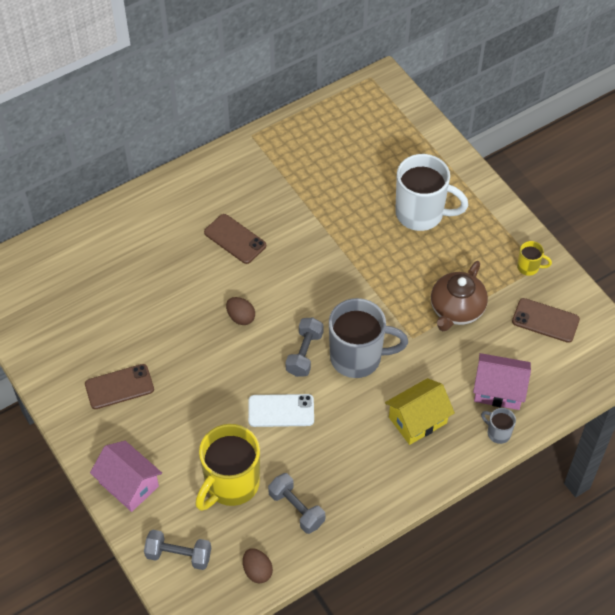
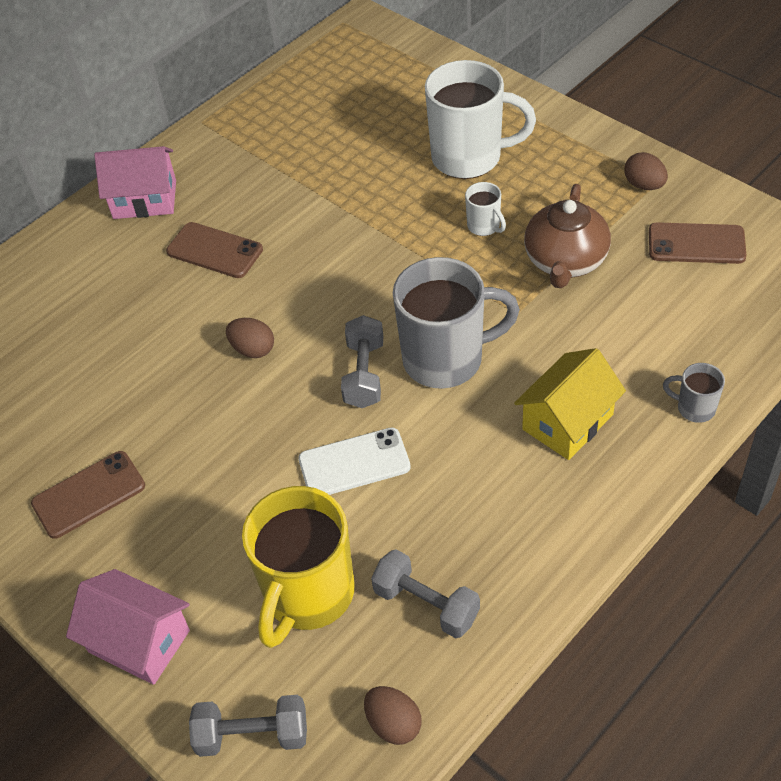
camera: 10 degrees left, 5 degrees down
(413, 269) = (484, 226): none -> white mug
(498, 390) = (670, 350): pink house -> pink house (145, 199)
(529, 267) = (644, 185): yellow mug -> brown egg

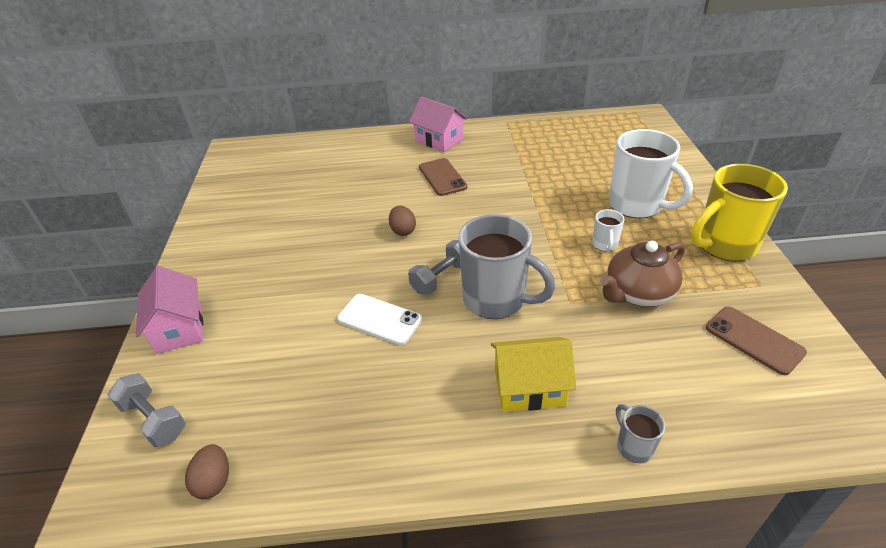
camera: 40 degrees right, 10 degrees down
(88, 495) = (252, 247): brown phone -> none
(308, 595) = (271, 369): yellow mug -> yellow mug (724, 245)
(426, 604) = (317, 427): grey dumbbell -> none
(644, 185) = (748, 281): brown egg -> none

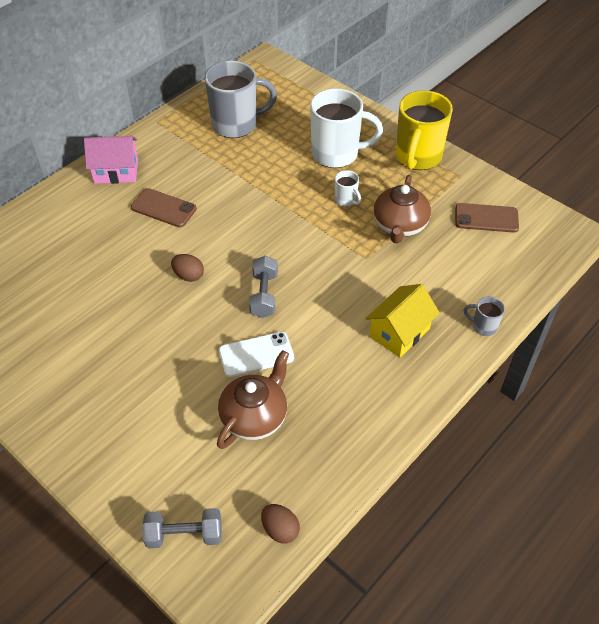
camera: 45 degrees left, 10 degrees up
(179, 328) = (107, 469): pink house -> none
(317, 367) = (254, 417): none -> brown teapot
(496, 300) = (319, 287): grey mug -> grey mug (236, 124)

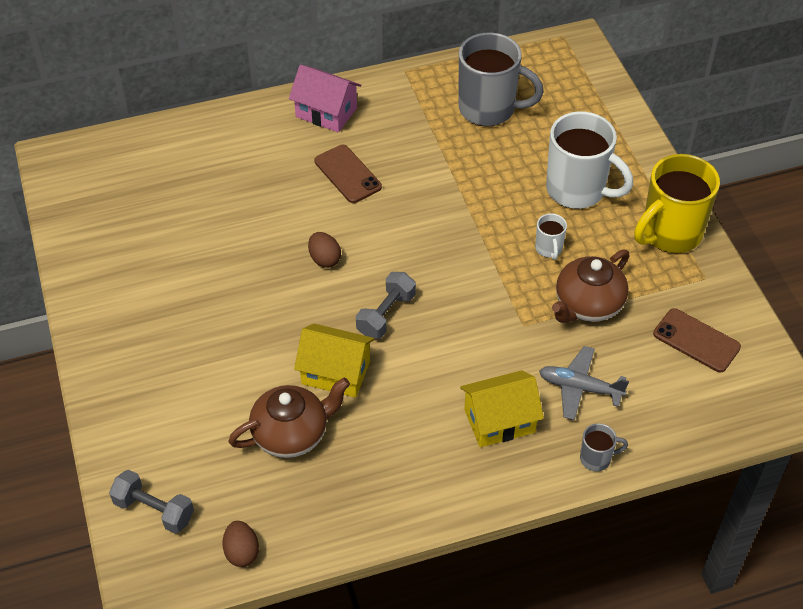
camera: 30 degrees right, 0 degrees up
(256, 354) = (336, 372): white phone -> yellow house
(436, 283) = (580, 388): none -> grey plane
(483, 326) = (596, 458): grey mug -> grey mug turned 120 degrees clockwise

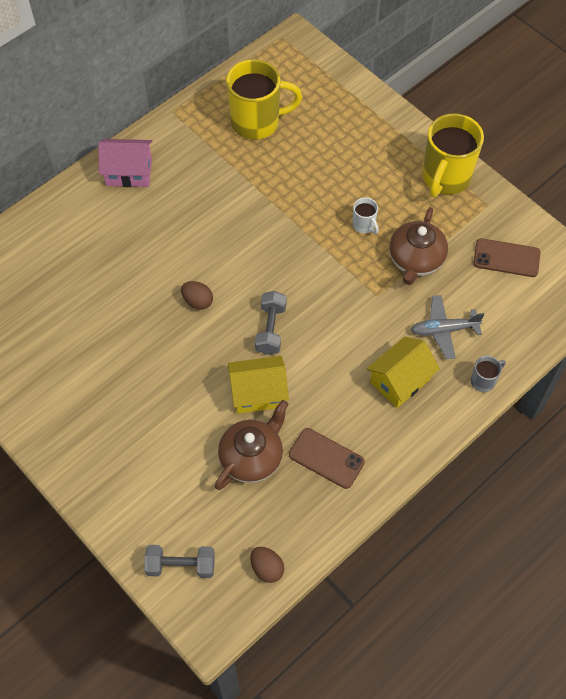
camera: 25 degrees left, 10 degrees up
(348, 174) = (176, 221): brown phone -> brown phone (326, 458)
(489, 109) = (257, 122): grey mug -> yellow mug
(577, 190) = (360, 167): white mug -> none

